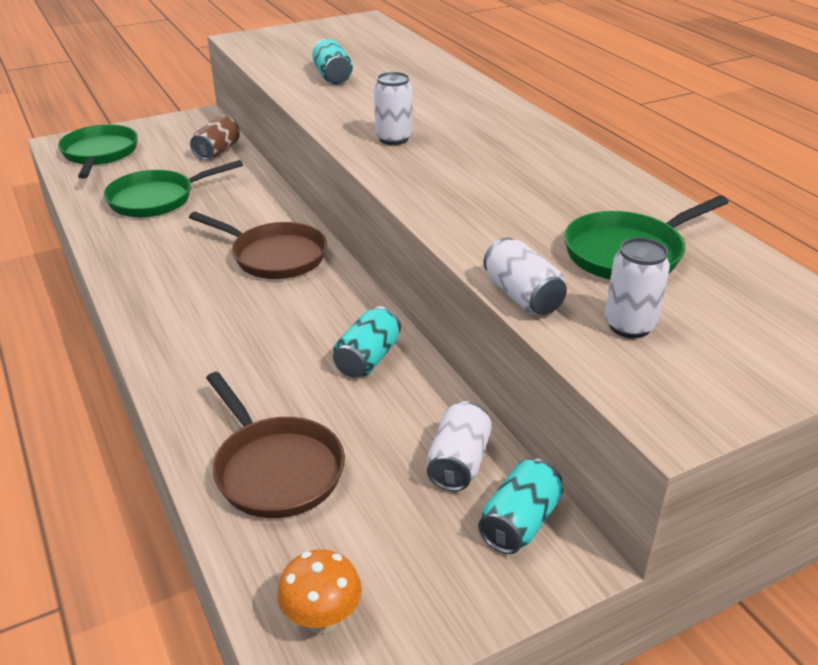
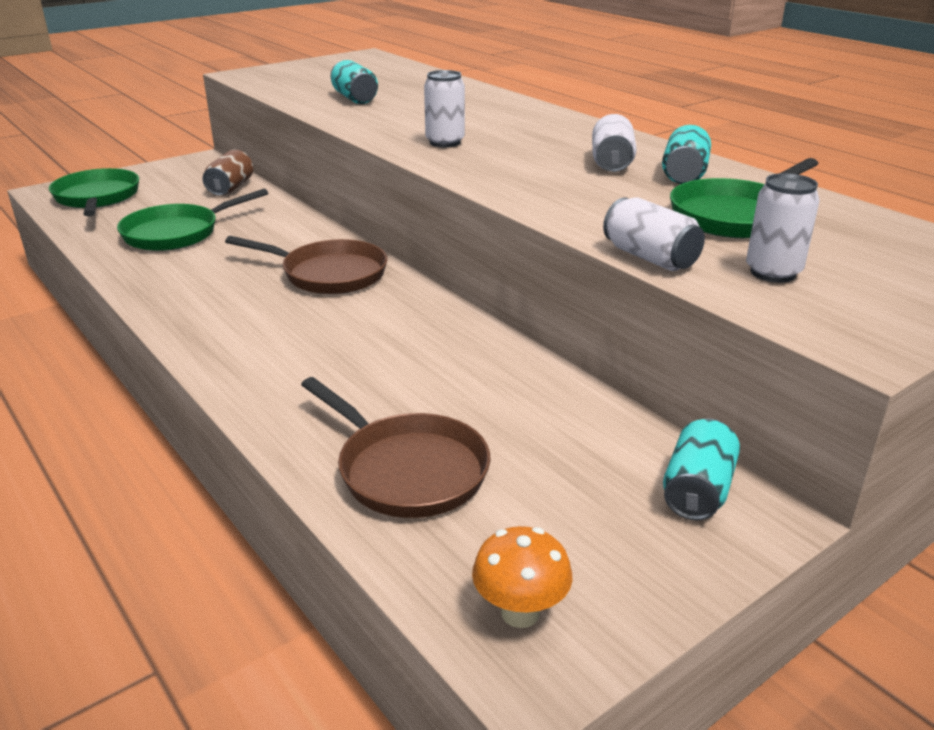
camera: 10 degrees left, 5 degrees down
(368, 359) = (468, 357): turquoise can -> turquoise can (684, 174)
(458, 462) = (606, 442): white can -> white can (611, 163)

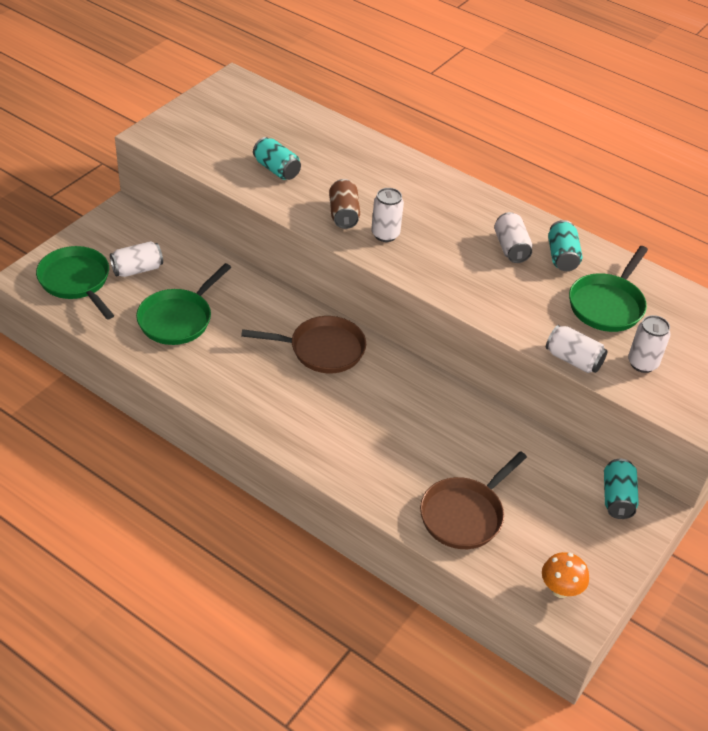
camera: 20 degrees left, 15 degrees up
(172, 196) = (137, 269): none -> white can
(230, 188) = (178, 250): brown can -> brown can (343, 214)
(406, 469) = (465, 514): brown pan -> brown pan turned 105 degrees clockwise

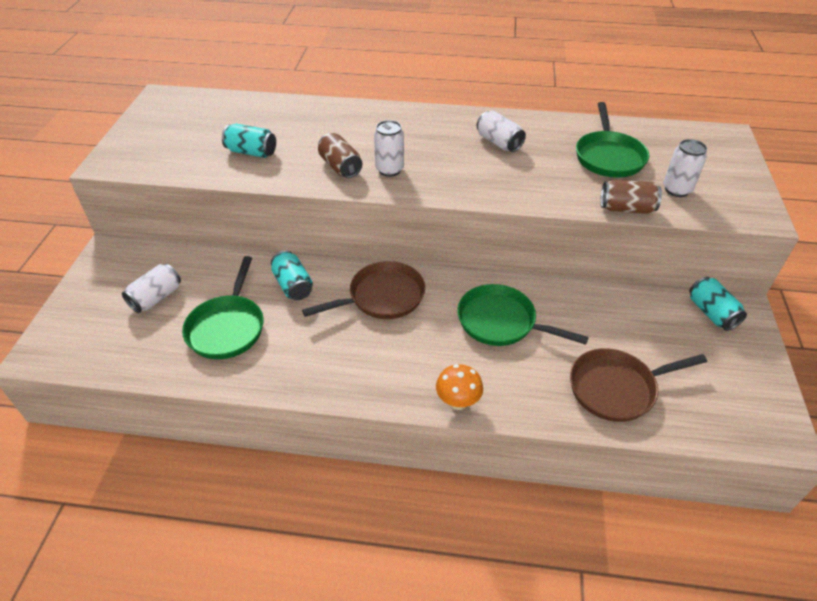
camera: 25 degrees left, 0 degrees up
(76, 281) = (97, 335): green pan -> green pan (501, 322)
(465, 514) = (617, 388): brown pan -> brown pan turned 60 degrees clockwise
(560, 590) = (746, 417): orange mushroom -> orange mushroom (458, 402)
(562, 256) = (542, 135): turquoise can -> turquoise can (293, 285)
(573, 360) = (626, 208): white can -> brown can

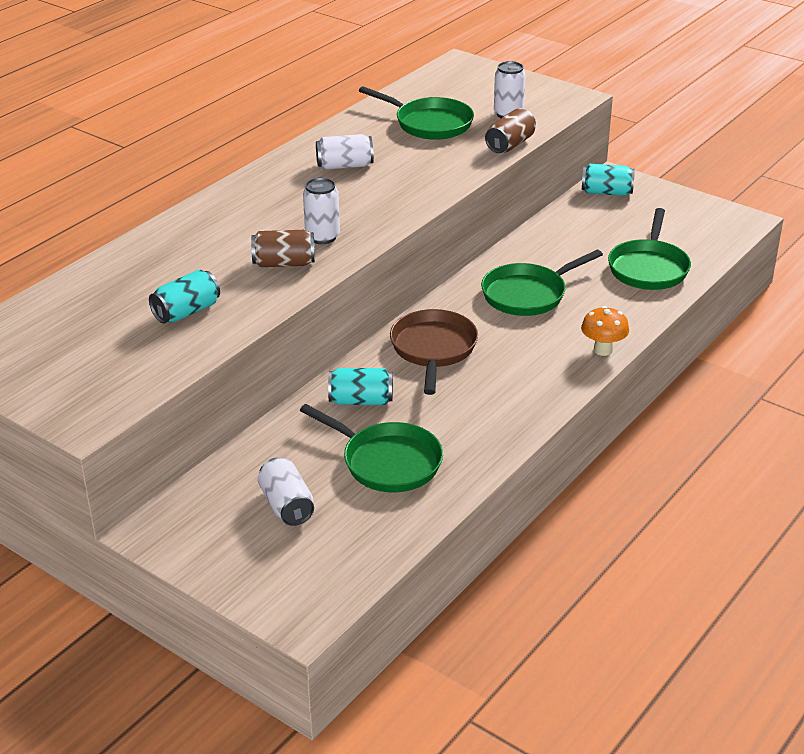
camera: 60 degrees left, 10 degrees down
(617, 388) = (649, 268): brown pan -> green pan

